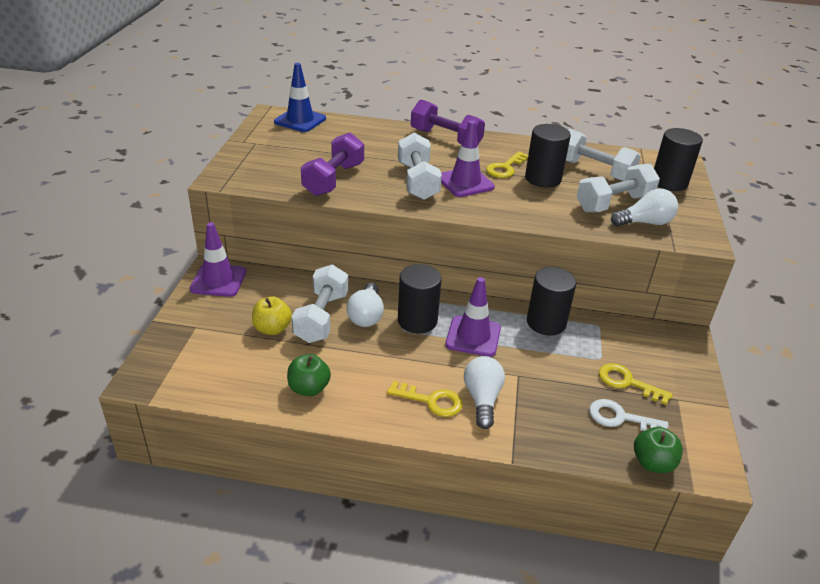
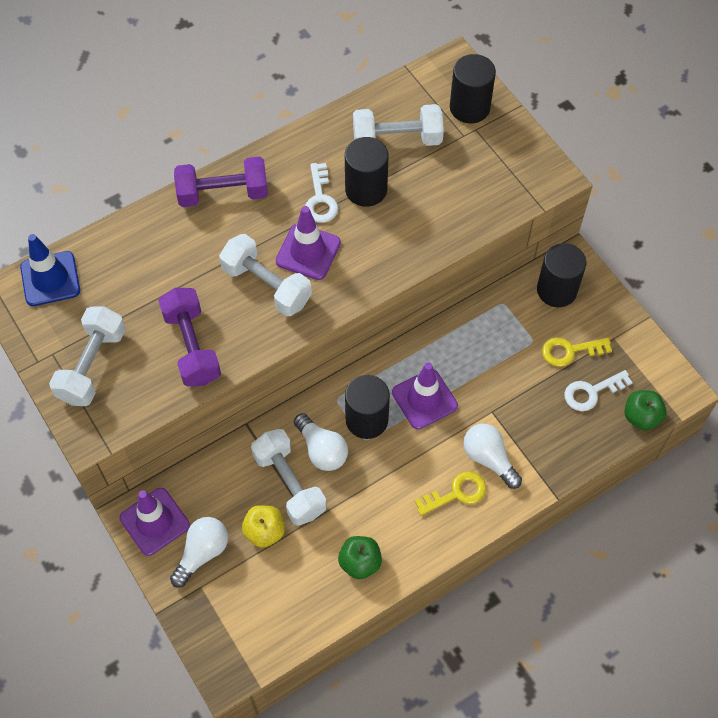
camera: 40 degrees left, 25 degrees up
(505, 168) = (320, 199): yellow key -> white key
(546, 323) = (463, 334): black cylinder -> black cylinder (556, 290)
(614, 204) = (452, 180): white dumbbell -> white dumbbell (92, 365)
(645, 223) = (496, 189): white light bulb -> white light bulb (202, 553)

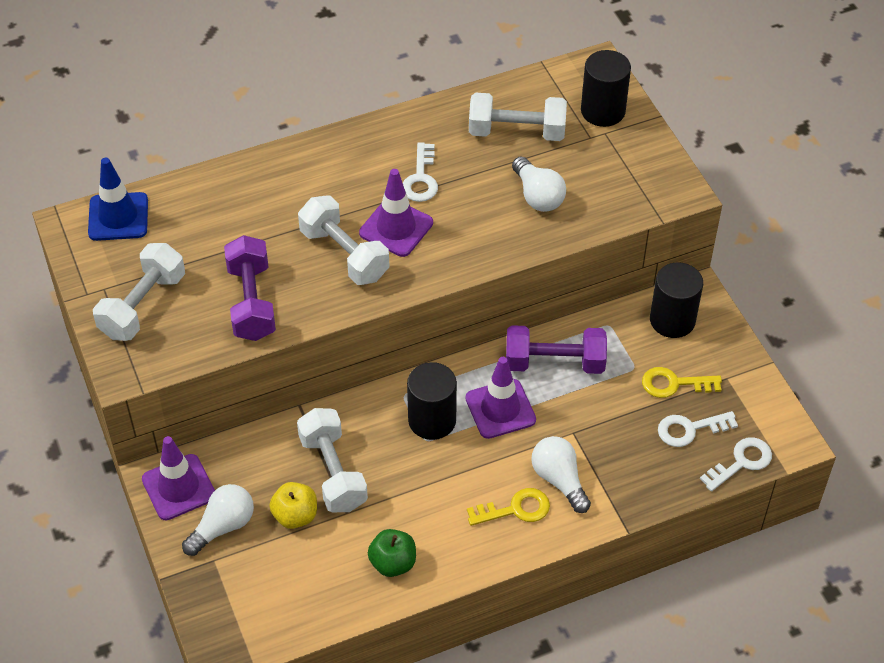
camera: 10 degrees right, 10 degrees down
(223, 193) = (318, 159): purple dumbbell -> purple dumbbell (554, 362)
(322, 450) = (376, 443): white light bulb -> white light bulb (538, 196)
(366, 189) = (472, 176): black cylinder -> none
(641, 417) = (741, 462): green apple -> white key

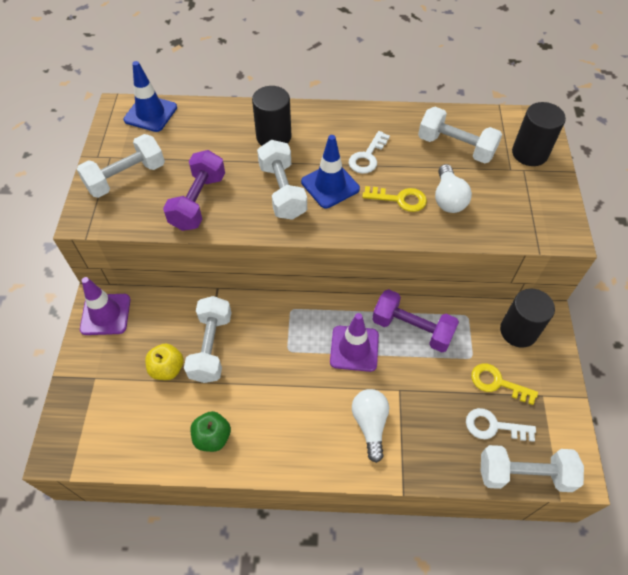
camera: 25 degrees right, 5 degrees up
(223, 526) = (116, 355): white light bulb -> none
(396, 228) = (330, 185): purple traffic cone -> blue traffic cone
(432, 420) = (300, 337): black cylinder -> black cylinder (273, 137)
(515, 509) = (324, 434): yellow key -> yellow key (399, 199)
(741, 462) = (524, 474): white key -> white dumbbell

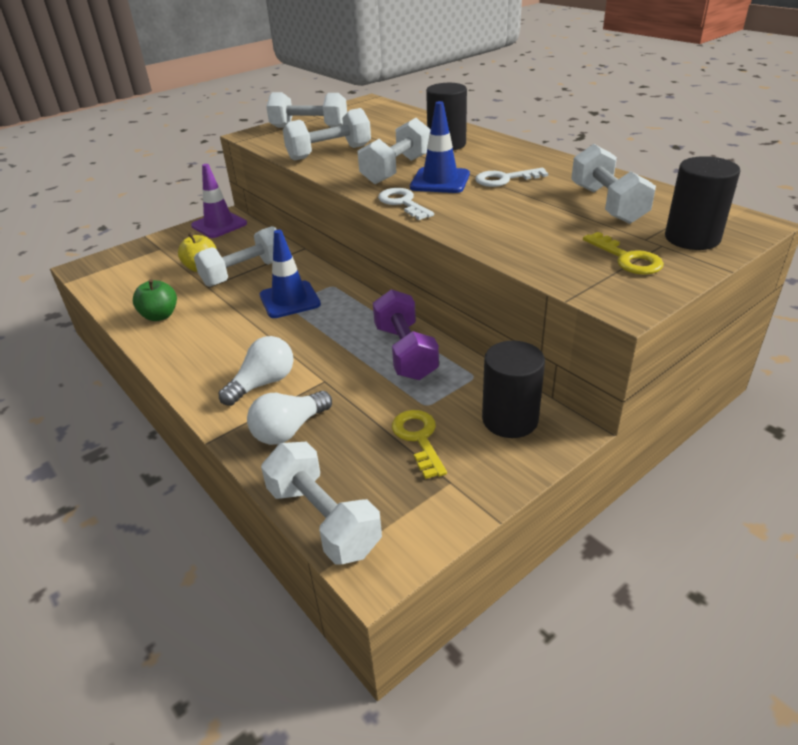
camera: 50 degrees right, 20 degrees down
(150, 113) = (382, 109): blue traffic cone -> blue traffic cone (289, 300)
(198, 202) = (329, 153): purple dumbbell -> white dumbbell
(354, 348) = (336, 334): purple traffic cone -> none
(399, 199) = (485, 210): yellow key -> yellow key (626, 258)
(448, 199) = (534, 228): white light bulb -> white light bulb (289, 430)
(494, 426) = (359, 464): white key -> white key (403, 203)

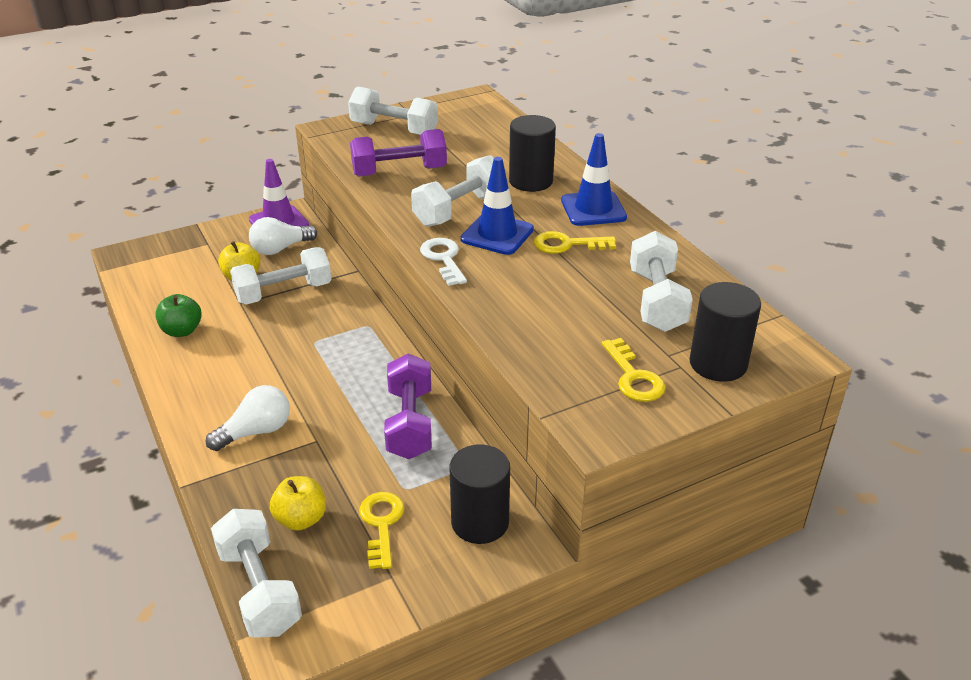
camera: 10 degrees right, 0 degrees up
(289, 300) = (317, 336): blue traffic cone -> blue traffic cone (593, 209)
(289, 430) = (262, 489): white light bulb -> white light bulb (280, 249)
(329, 153) = (399, 172): white dumbbell -> purple dumbbell
(338, 448) = (301, 519): none -> yellow apple
(505, 179) = (567, 244): white key -> yellow key

